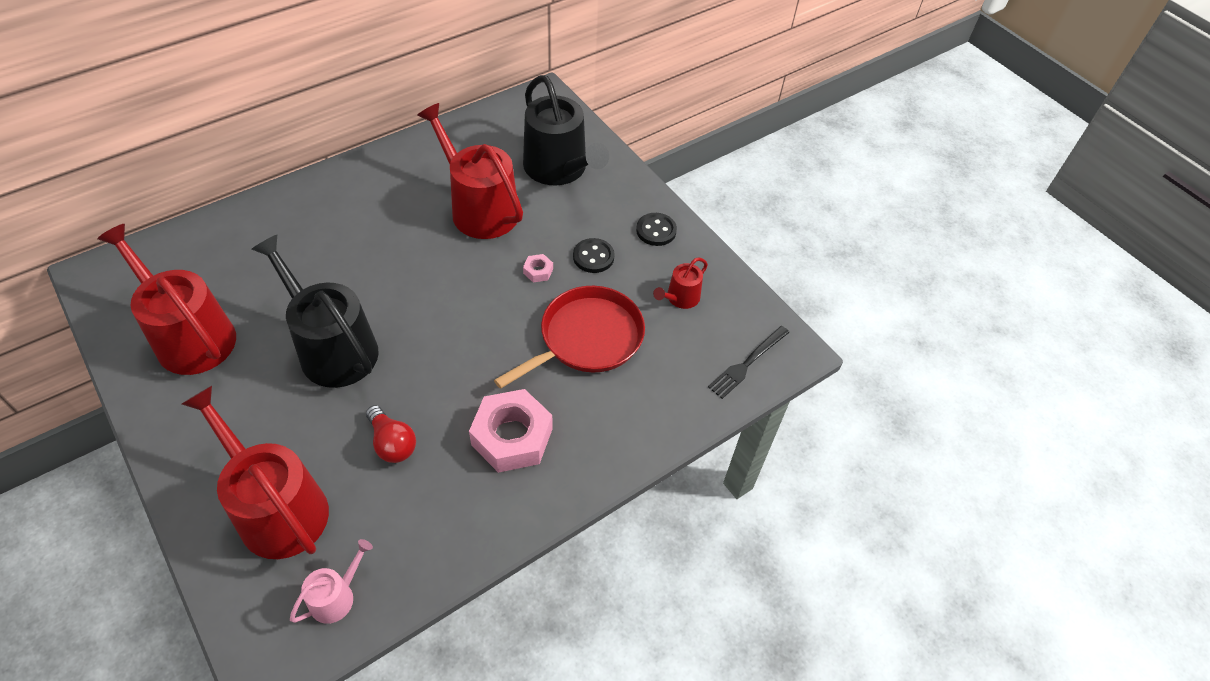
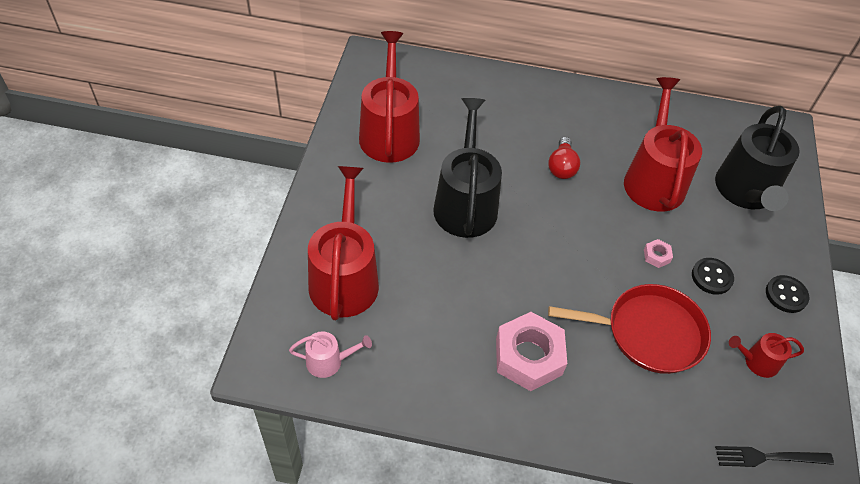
camera: 45 degrees right, 0 degrees up
(392, 443) = (446, 295): red light bulb -> red light bulb (561, 167)

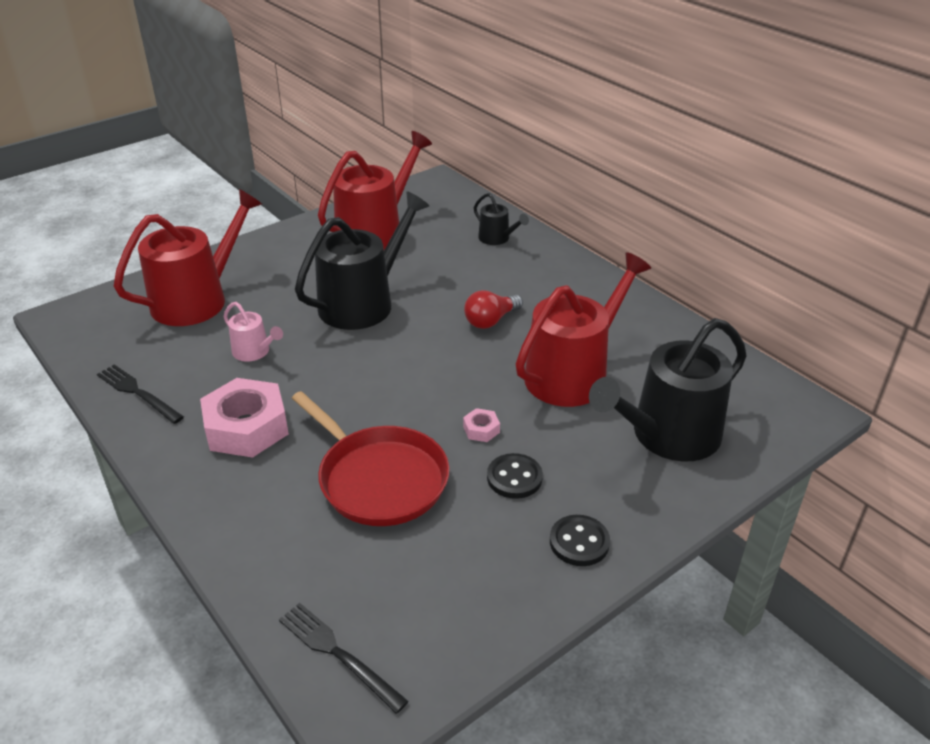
camera: 45 degrees right, 15 degrees down
(329, 361) = (105, 340): pink watering can -> pink watering can (254, 352)
(420, 385) = (138, 393): none -> black fork
(479, 91) = (497, 238): none -> black watering can
(757, 362) = (454, 572): red watering can -> none

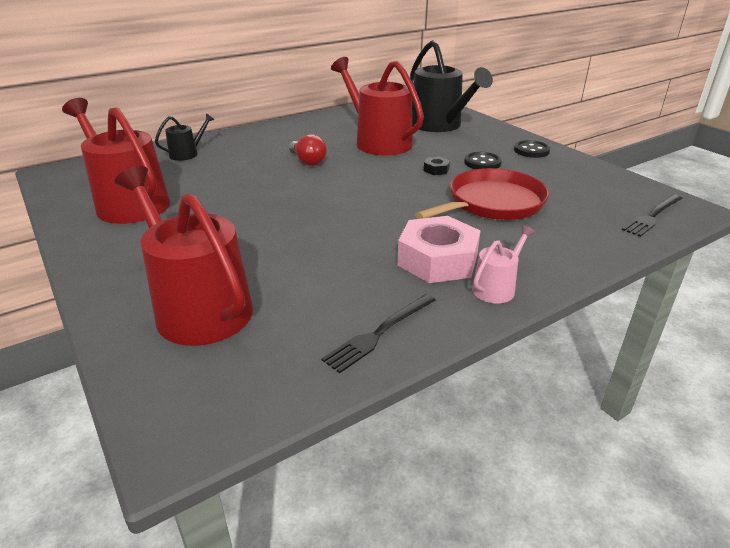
camera: 85 degrees left, 5 degrees down
(254, 352) = (320, 262): pink watering can -> pink watering can (496, 288)
(362, 303) = (257, 209): black watering can -> none
(481, 429) = (436, 170): pink nut -> black nut

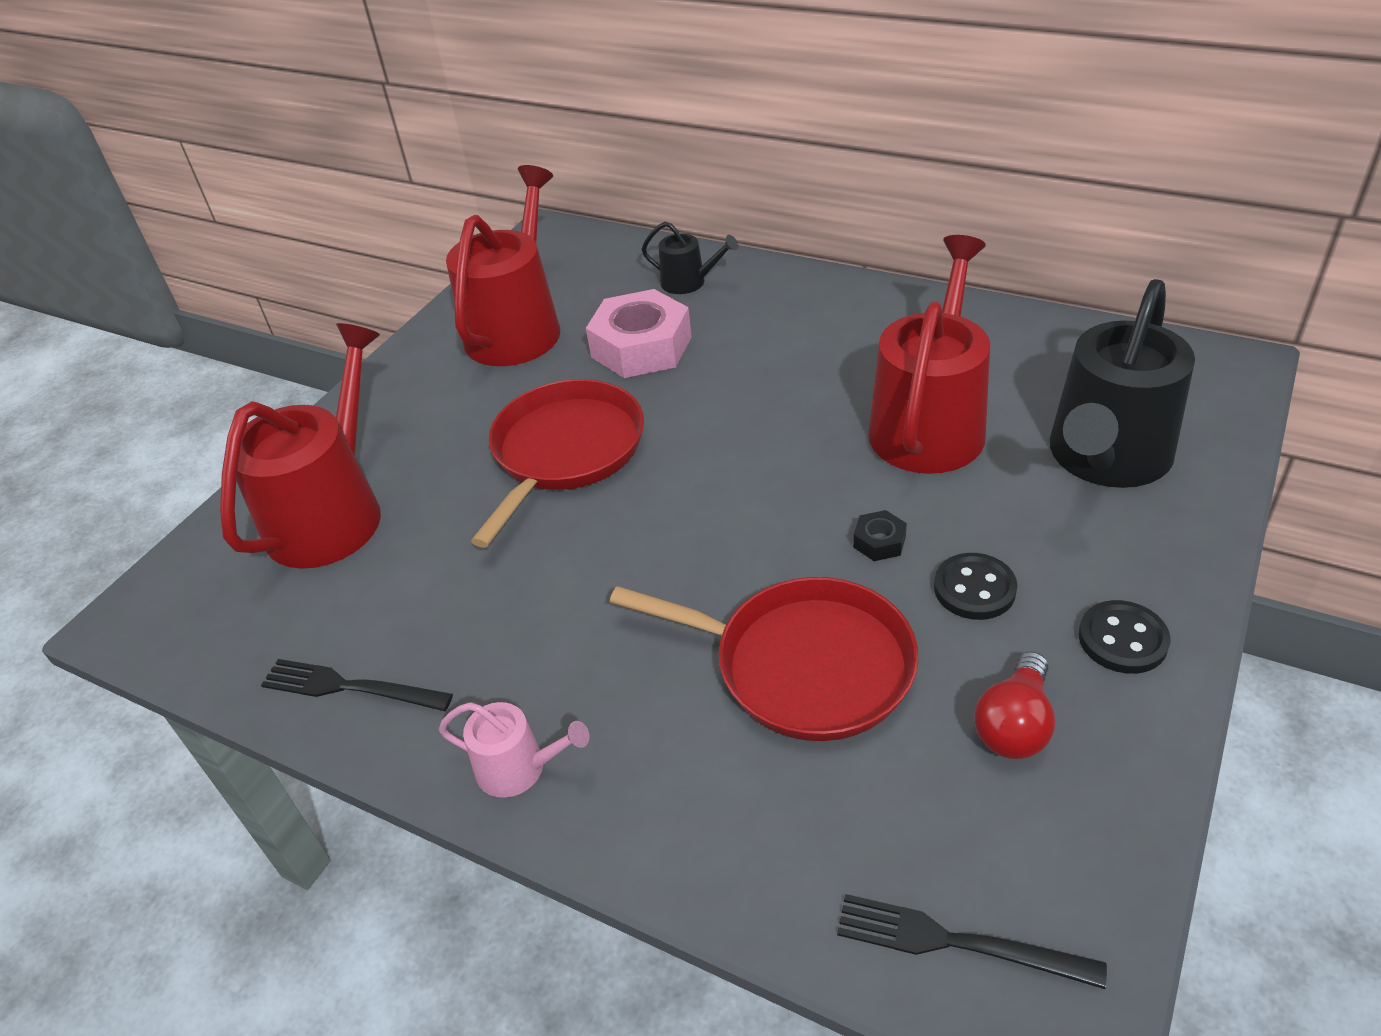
camera: 65 degrees right, 10 degrees up
(269, 217) = (565, 452): none -> red pan
(308, 161) = (770, 392): red light bulb -> red light bulb (1014, 725)
(437, 260) = (558, 671): pink nut -> pink nut (641, 347)

